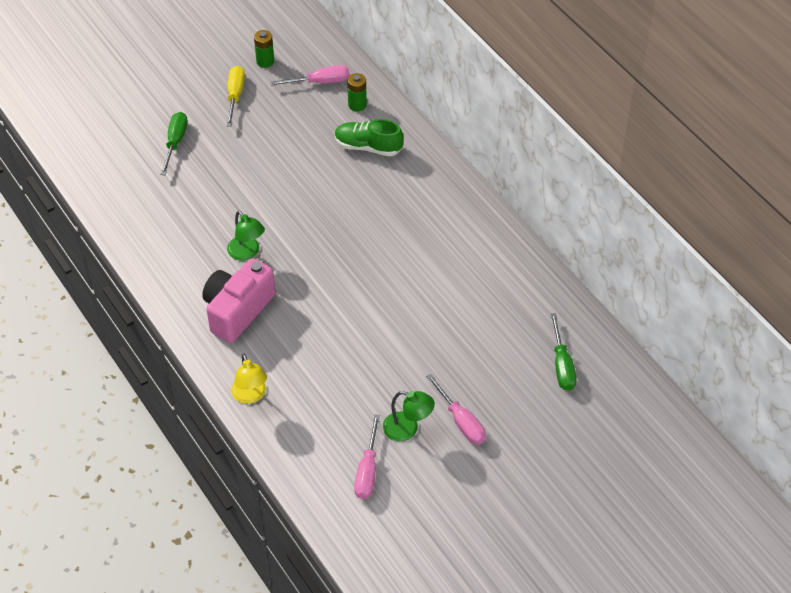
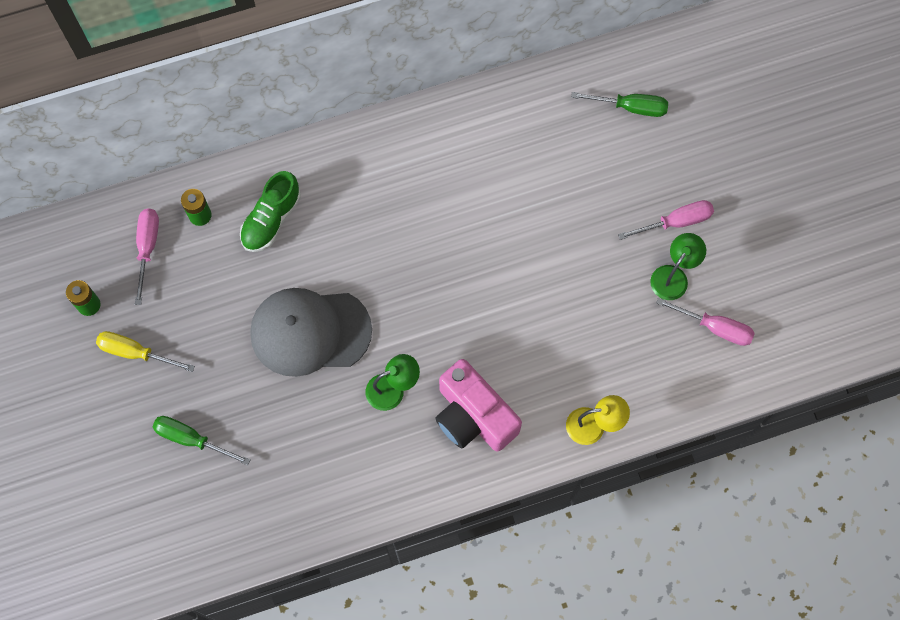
camera: 75 degrees left, 20 degrees up
(281, 191) = (310, 332): none -> grey cap

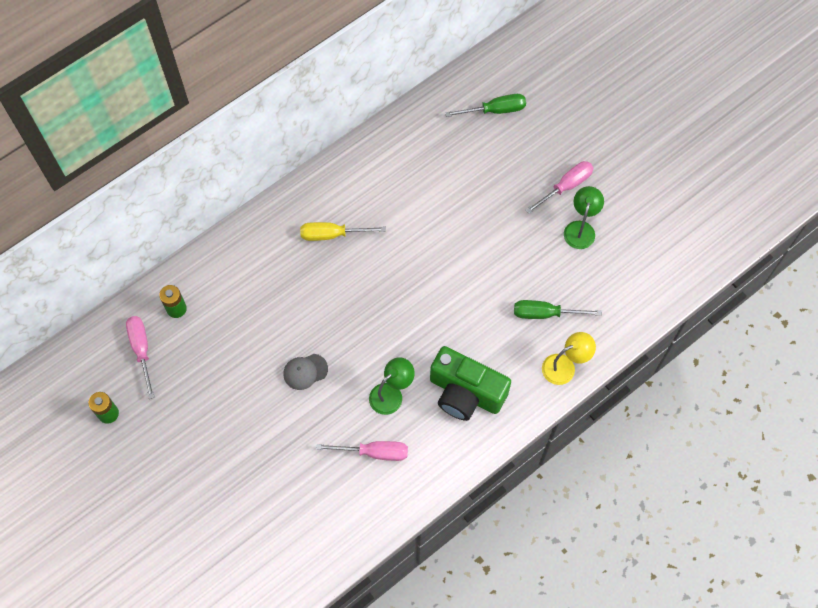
camera: 20 degrees left, 5 degrees down
(135, 352) = (163, 439): yellow screwdriver -> yellow screwdriver (332, 234)
(191, 439) = (238, 493): green screwdriver -> green screwdriver (545, 313)
(271, 219) = (238, 292): green shoe -> none
(310, 332) = (305, 371): grey cap -> grey cap, size x0.43
(473, 416) = (465, 392): pink camera -> green camera
(715, 327) = (629, 257): pink screwdriver -> pink screwdriver (374, 452)

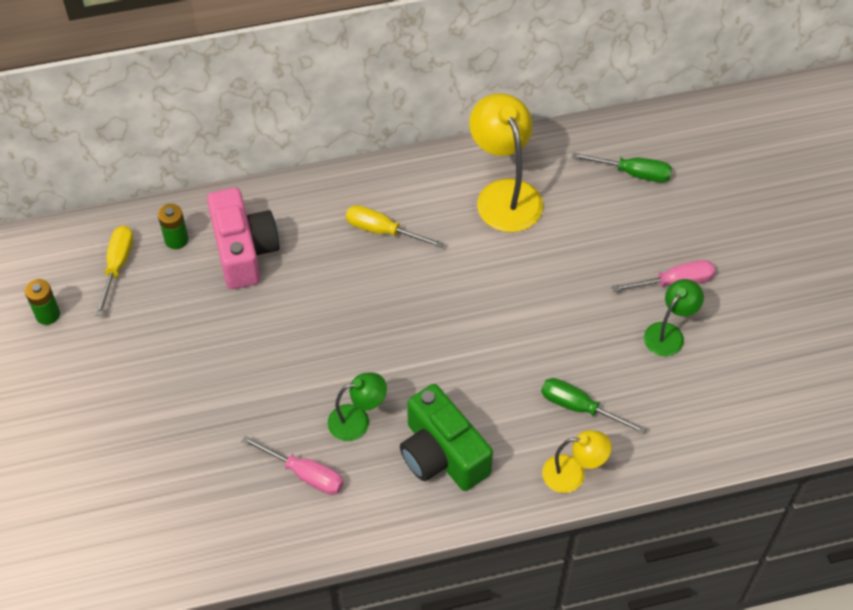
camera: 25 degrees right, 10 degrees down
(141, 350) = (117, 266): pink screwdriver -> yellow screwdriver
(234, 296) = (244, 251): none -> pink camera
(305, 371) = (276, 358): grey cap -> none
(409, 166) = (504, 194): none -> yellow lamp

